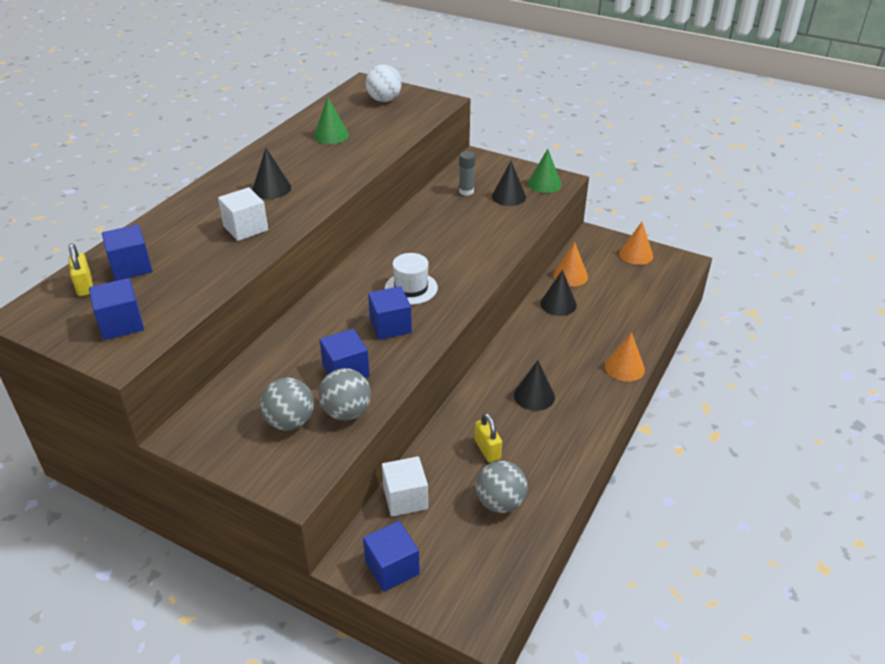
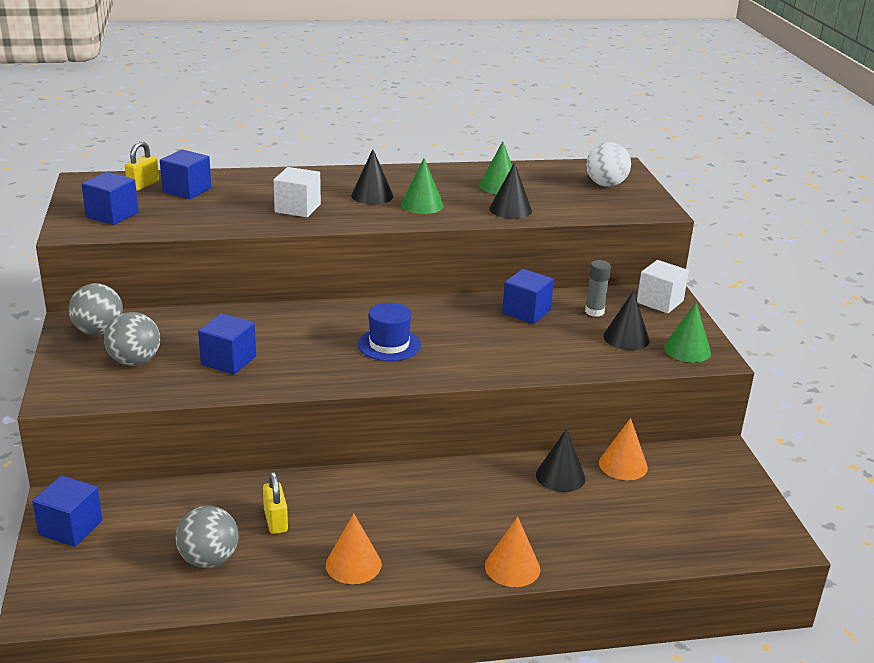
camera: 50 degrees right, 10 degrees down
(316, 175) = (422, 205): none -> green cone
(346, 412) = (174, 383): grey ball -> grey ball (98, 331)
(390, 326) = (319, 356): blue cube -> blue cube (526, 312)
(405, 498) = (163, 498): white cube -> white cube (660, 302)
(411, 288) = (389, 345): white hat -> blue hat
(487, 449) = (275, 521): yellow padlock -> yellow padlock turned 45 degrees counterclockwise
(534, 396) = (389, 519): black cone -> black cone (510, 209)
(636, 254) = (736, 498): orange cone -> orange cone (353, 564)

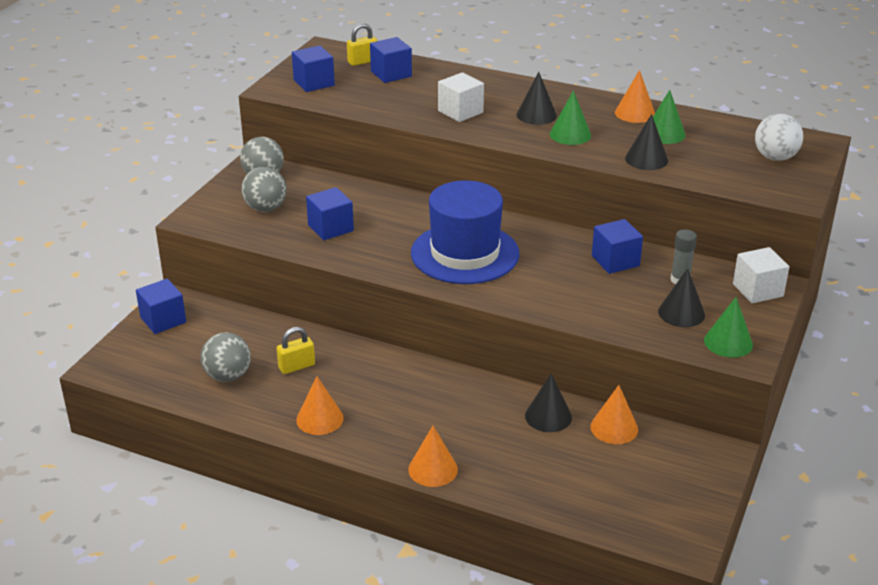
camera: 35 degrees right, 5 degrees up
(275, 521) = (296, 366): yellow padlock -> yellow padlock turned 45 degrees clockwise
(389, 345) = (465, 253): blue hat -> blue hat, size x1.87
(455, 175) = (635, 113): none -> orange cone

